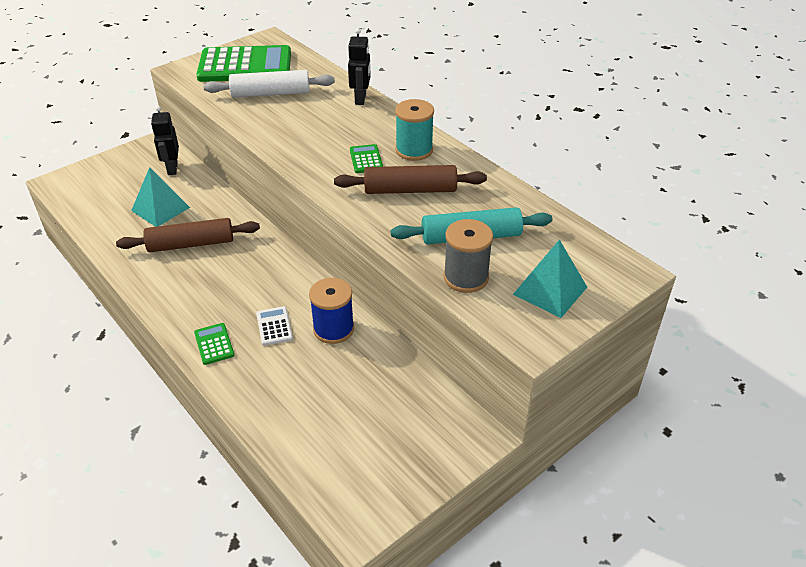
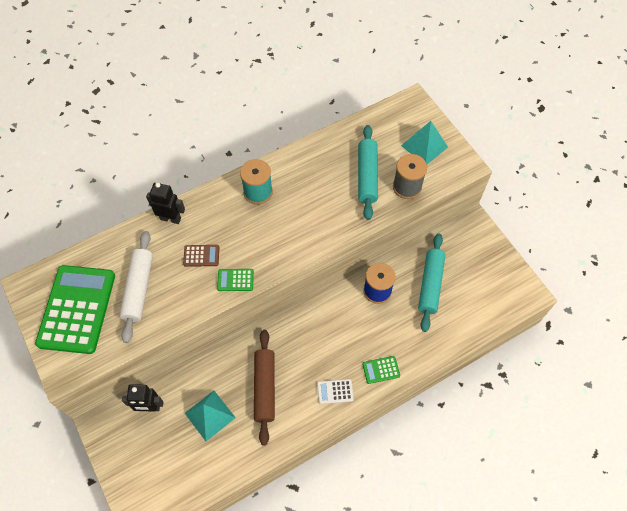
camera: 80 degrees left, 20 degrees up
(274, 326) = (369, 329): white calculator -> white calculator (335, 391)
(317, 124) = (201, 256): none -> brown calculator
(353, 387) = (430, 285): none -> turquoise rolling pin
(366, 159) = (262, 226): green calculator -> green calculator (235, 280)
(410, 190) = (308, 202): brown rolling pin -> none

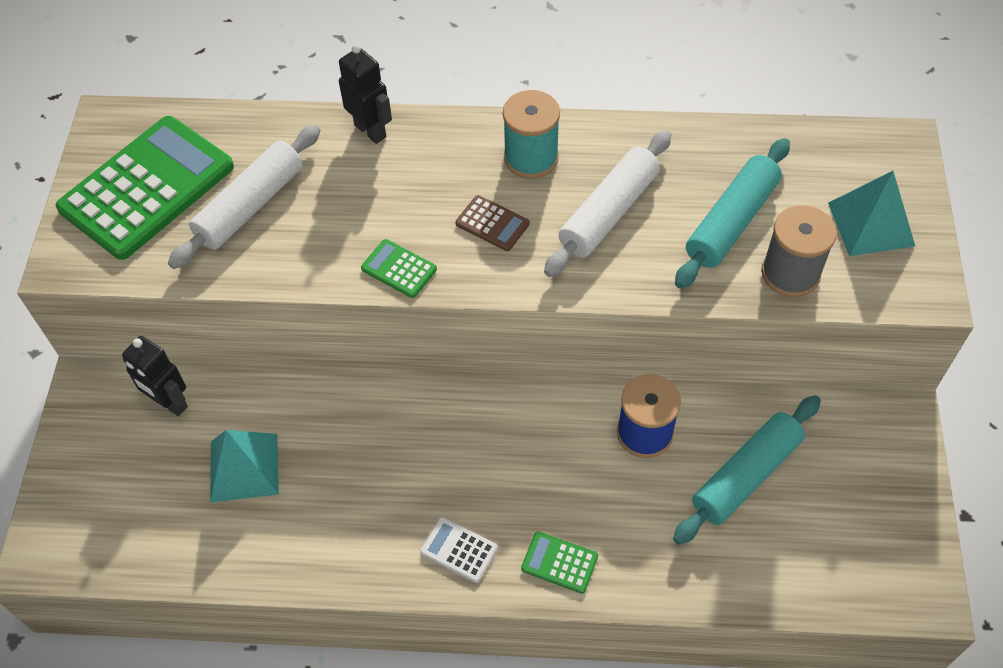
camera: 35 degrees right, 5 degrees down
(201, 256) = (375, 206): brown calculator -> brown calculator (492, 223)
(264, 388) = (353, 477): brown rolling pin -> none
(311, 200) = (608, 212): none -> white rolling pin

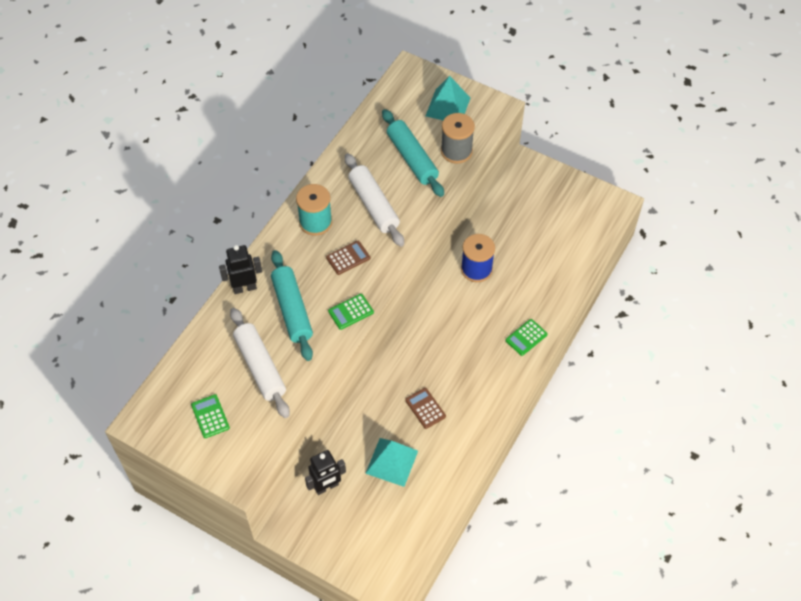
camera: 65 degrees left, 0 degrees up
(147, 188) = (210, 416): green calculator -> green calculator, size x0.41
(354, 472) = (425, 408): none -> brown calculator
(459, 550) = (496, 378): white calculator -> none
(746, 475) = (522, 239): turquoise rolling pin -> turquoise rolling pin (292, 310)

